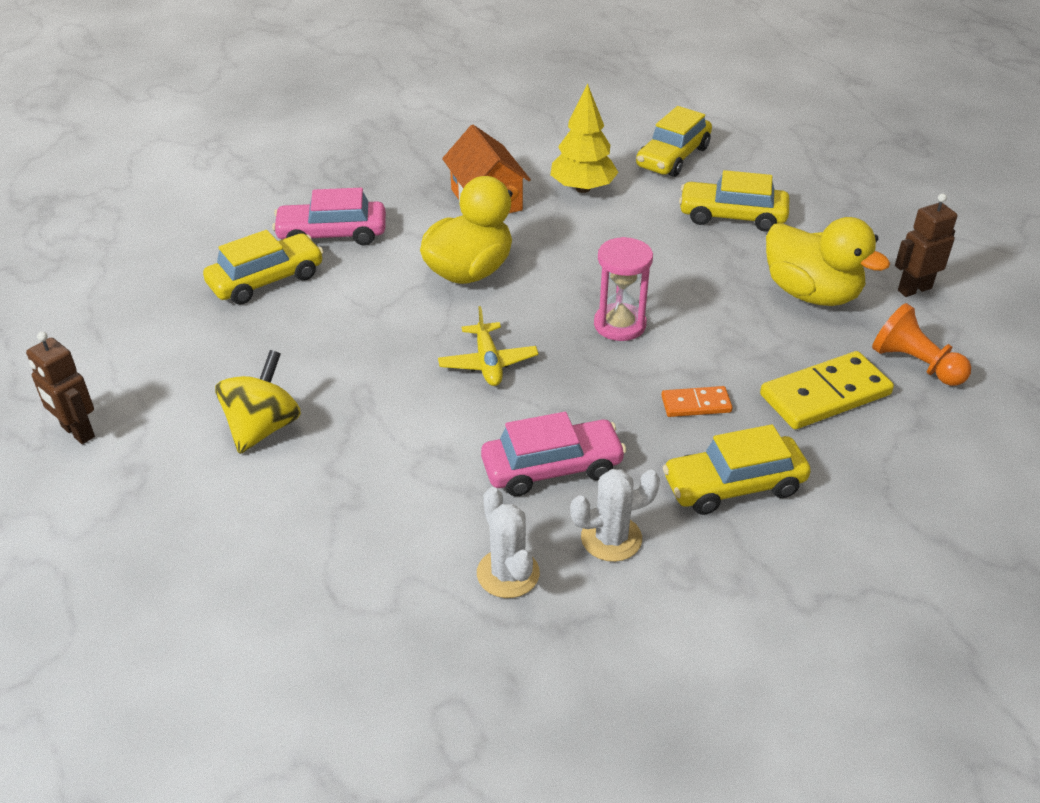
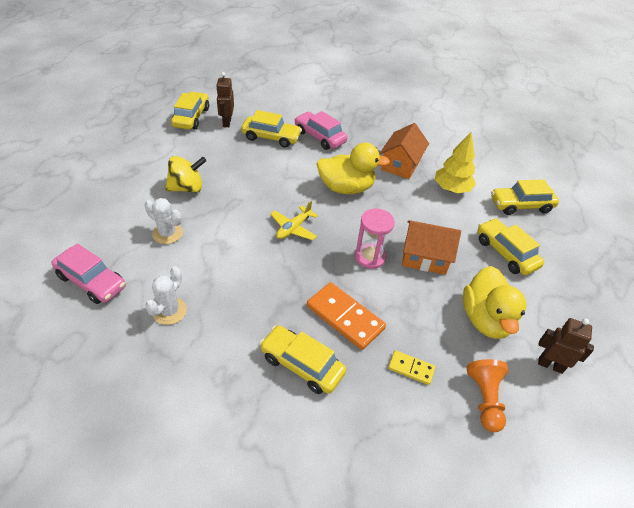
camera: 45 degrees right, 5 degrees up
(77, 432) = (140, 145): brown robot -> brown robot (226, 122)
(90, 337) = (191, 117): none -> yellow car
(552, 468) = (248, 288): pink car -> pink car (91, 281)
(611, 538) = (222, 335): white cactus -> white cactus (167, 233)
(670, 280) = (424, 257): none -> orange house
(696, 404) = (345, 317): orange domino -> orange domino, size x1.86
(825, 394) = (411, 368): yellow domino -> yellow domino, size x0.54

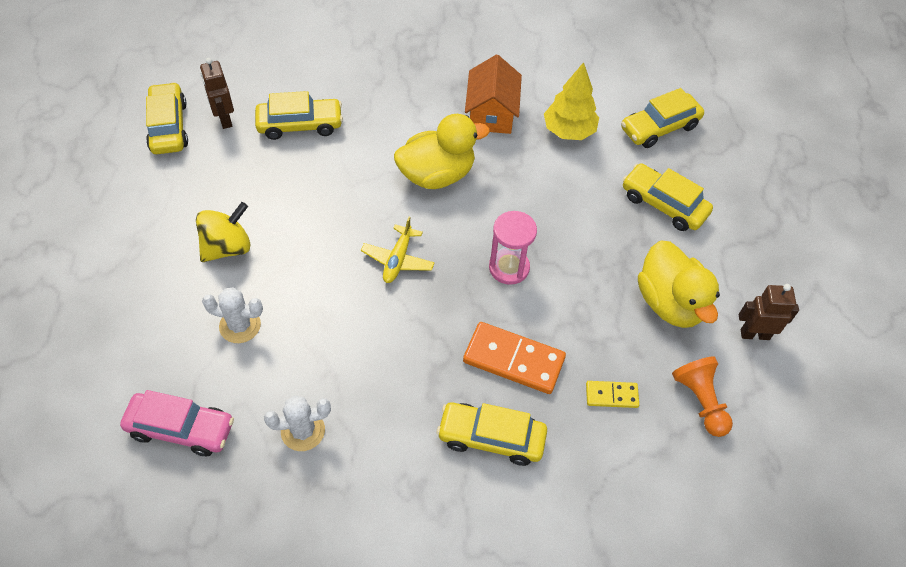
camera: 20 degrees left, 10 degrees up
(169, 311) = (303, 431): white cactus -> white cactus turned 75 degrees clockwise
(320, 137) = (366, 102): pink car -> none
(424, 257) = (573, 244): orange house -> none

